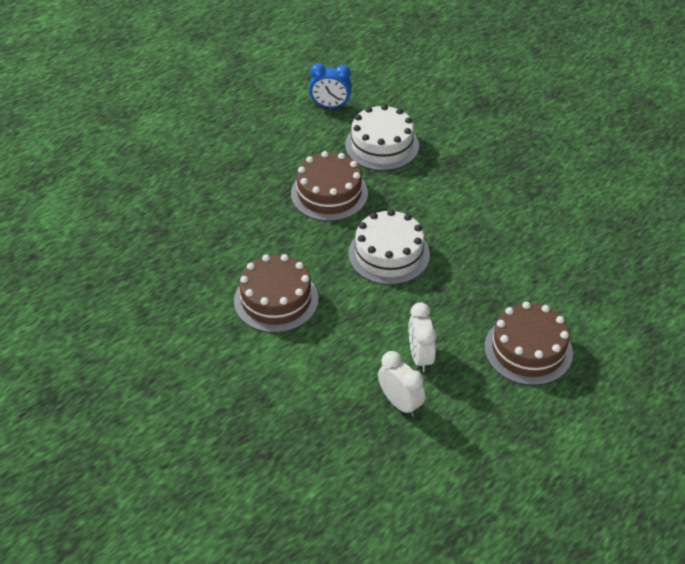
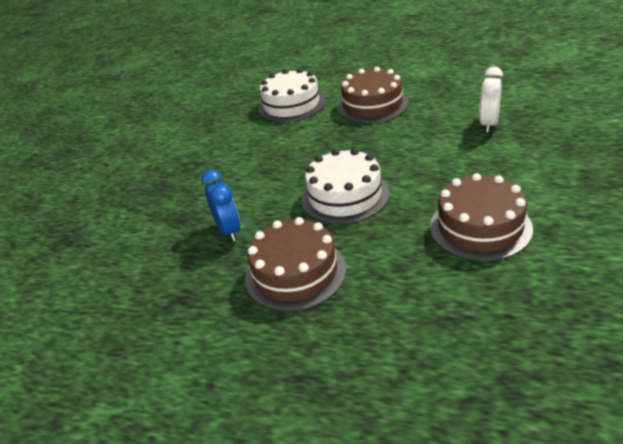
camera: 115 degrees left, 10 degrees down
(330, 106) = (121, 362): blue clock -> blue clock (229, 231)
(382, 145) = (181, 276): white cake -> white cake (291, 105)
(420, 357) = (436, 135): white clock -> none

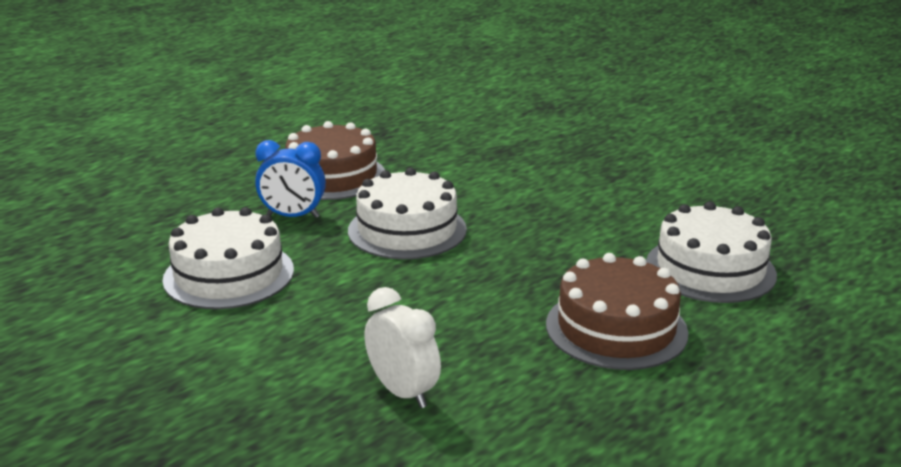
camera: 115 degrees right, 10 degrees down
(229, 231) = (444, 165): blue clock -> blue clock (293, 216)
(480, 227) = (229, 274): brown cake -> white cake

